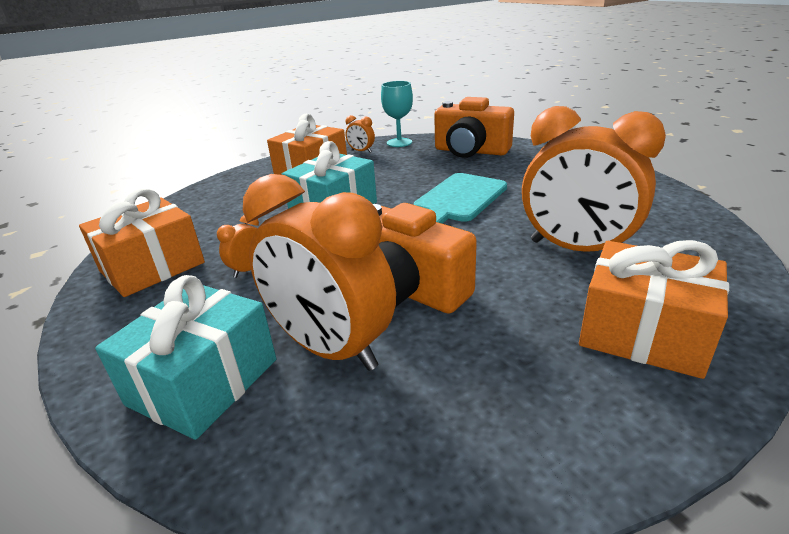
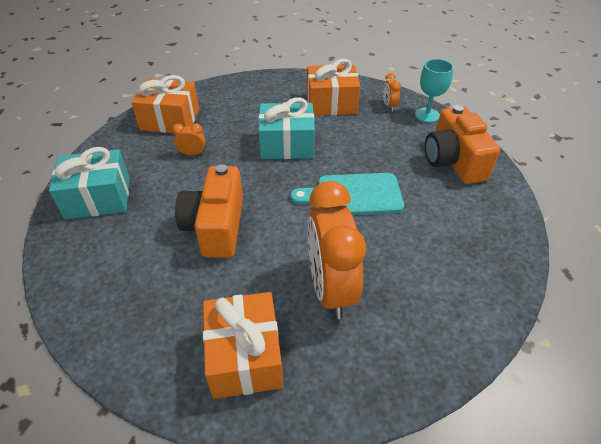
camera: 50 degrees right, 15 degrees up
(331, 348) = (146, 226): orange clock -> none

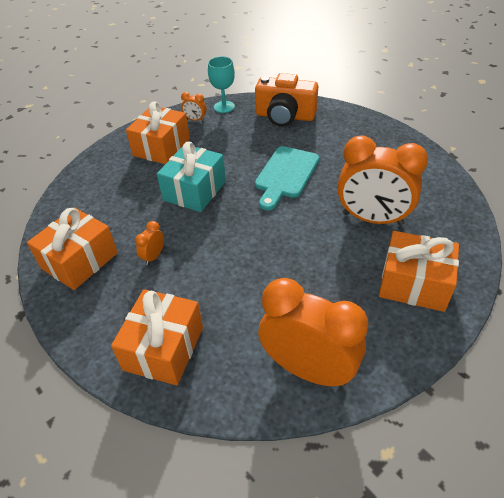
camera: 60 degrees left, 0 degrees up
(98, 198) = (164, 348): turquoise gift -> orange gift
(100, 297) = (308, 369): none -> orange clock
(216, 227) = (268, 265): orange camera -> none

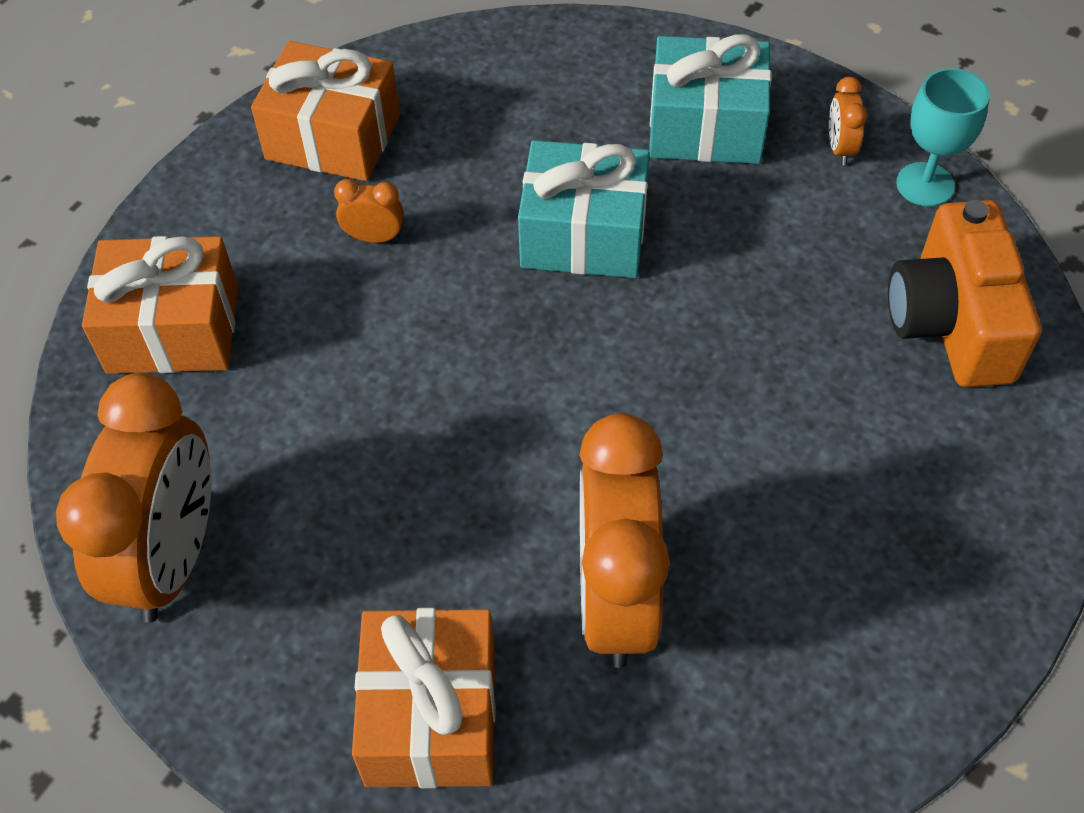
camera: 70 degrees right, 10 degrees up
(161, 147) = (705, 126): orange gift -> turquoise gift
(286, 175) = (707, 385): turquoise cutting board -> none

